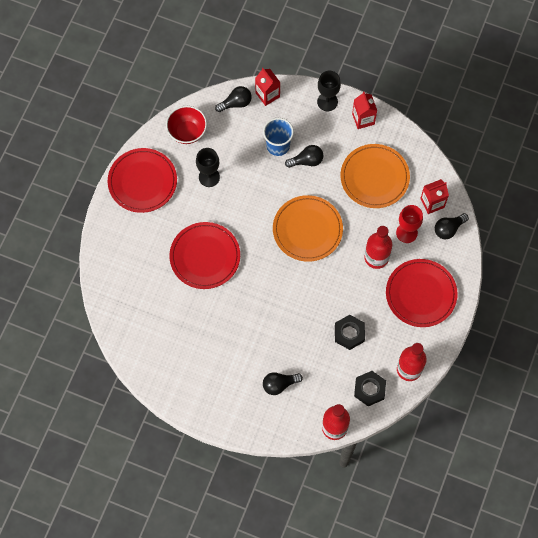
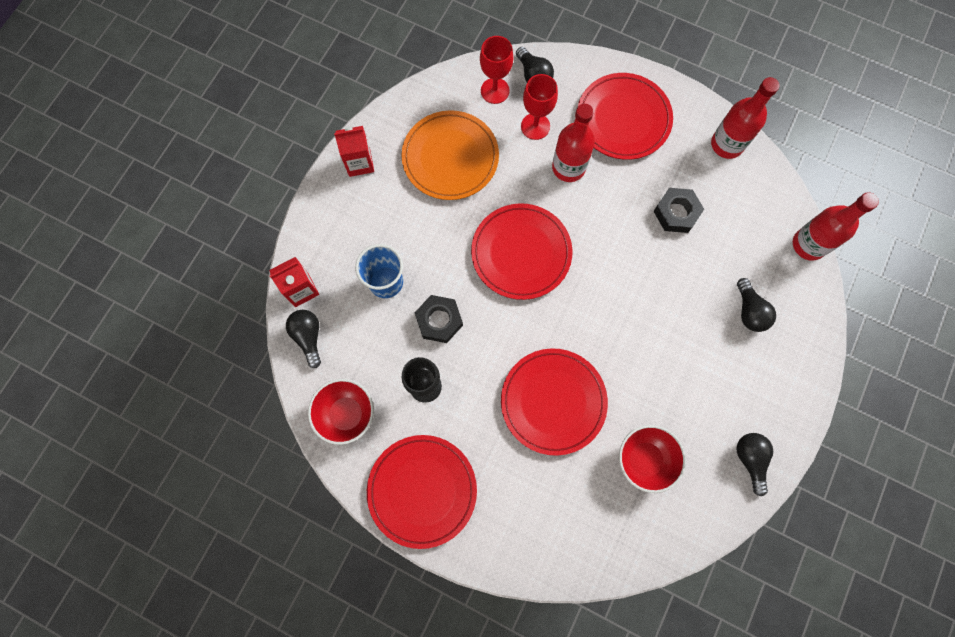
camera: 85 degrees left, 5 degrees up
(171, 316) = (645, 459): none -> red bowl
(306, 161) = (415, 244): black light bulb -> black light bulb (750, 460)
(307, 229) = (521, 253): orange plate -> red plate
(327, 102) = (325, 208): black goblet -> none
(369, 389) = (755, 195): black nut -> black nut (439, 320)
(432, 203) = (495, 91): red carton -> red goblet

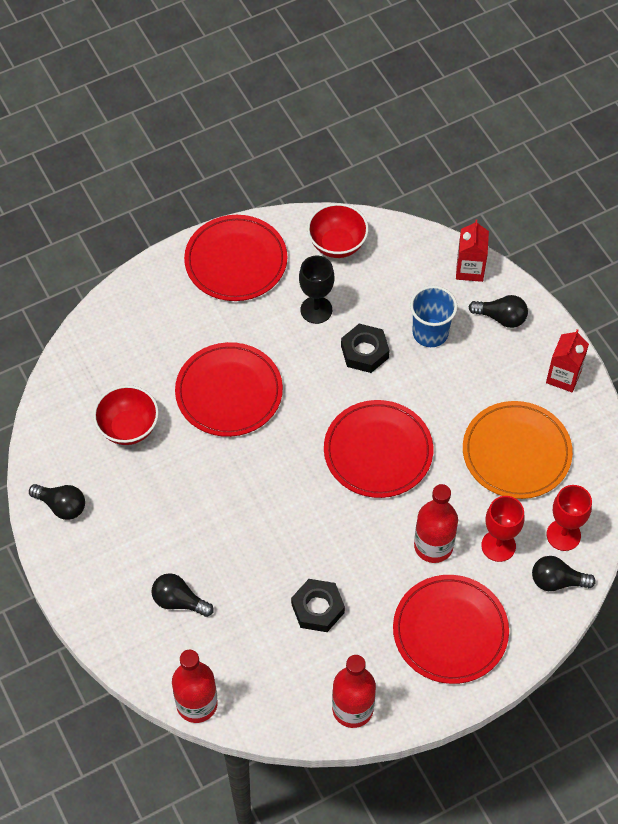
camera: 125 degrees right, 15 degrees down
(308, 337) = (423, 253): black light bulb -> black light bulb (501, 318)

